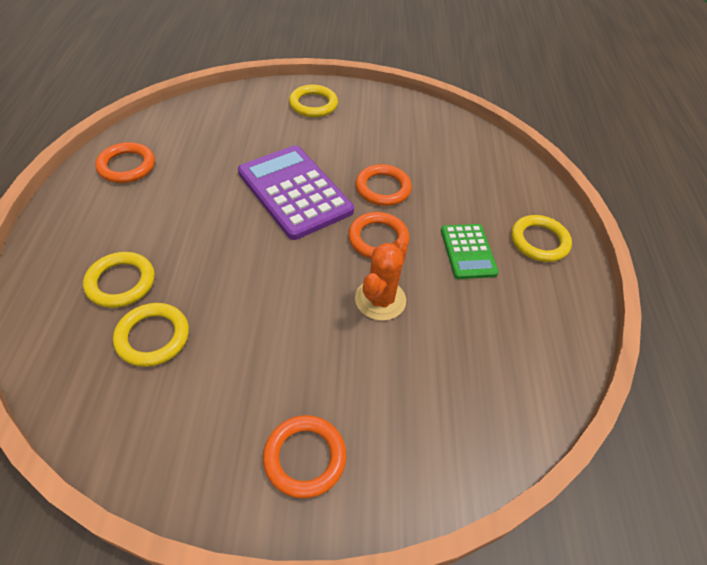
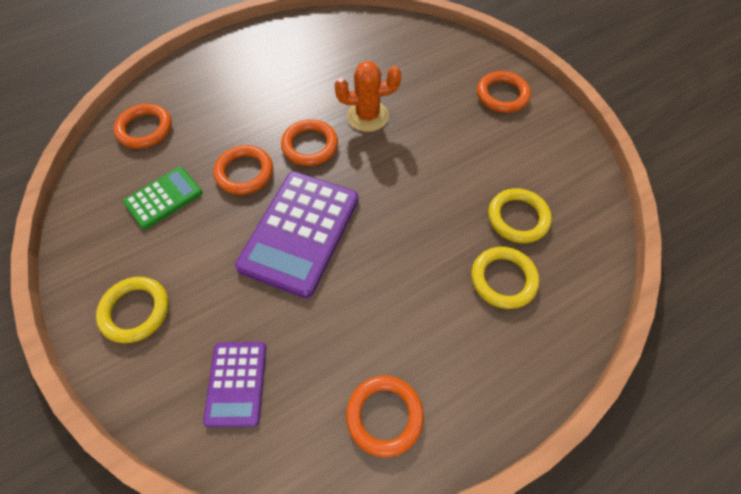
camera: 120 degrees left, 10 degrees up
(221, 122) = (236, 383): none -> purple calculator
(468, 251) = (279, 91): green calculator -> green calculator (163, 198)
(479, 156) = (145, 129): none -> orange ring
(539, 241) = (236, 60): yellow ring -> none

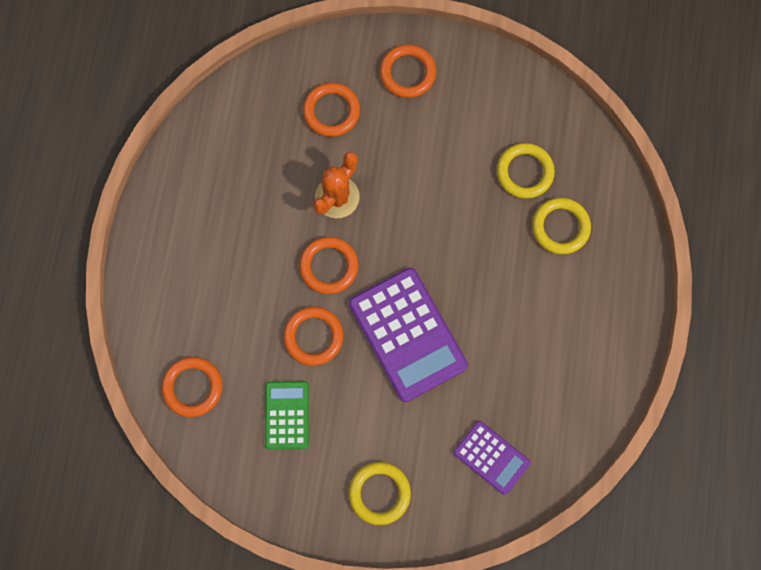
camera: 50 degrees left, 15 degrees up
(384, 415) = (586, 380): orange ring -> orange ring (331, 111)

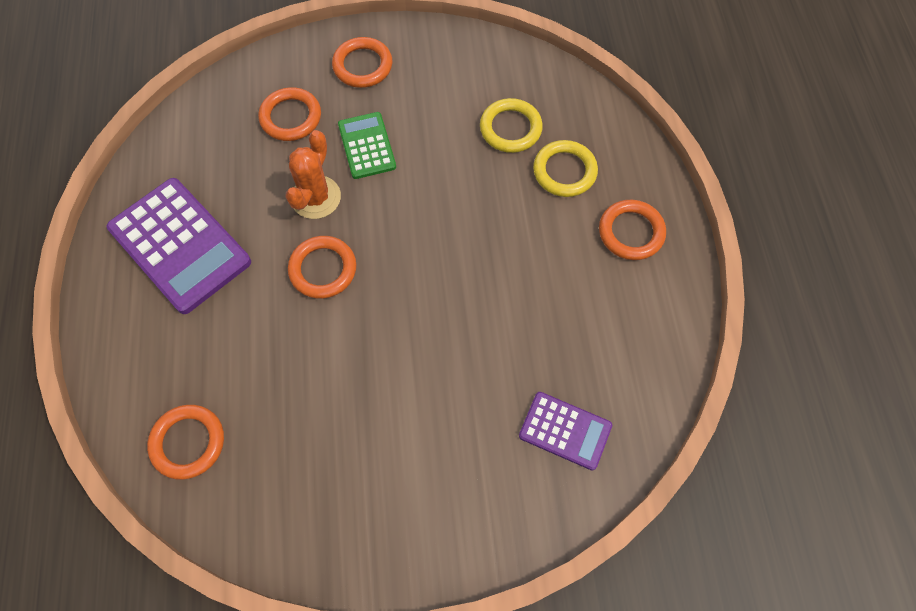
camera: 15 degrees left, 10 degrees down
(287, 415) = (310, 445): green calculator -> green calculator (367, 146)
(313, 336) = (322, 348): orange ring -> orange ring (631, 232)
(379, 493) = (444, 509): yellow ring -> none
(407, 334) = (430, 319): purple calculator -> purple calculator (180, 245)

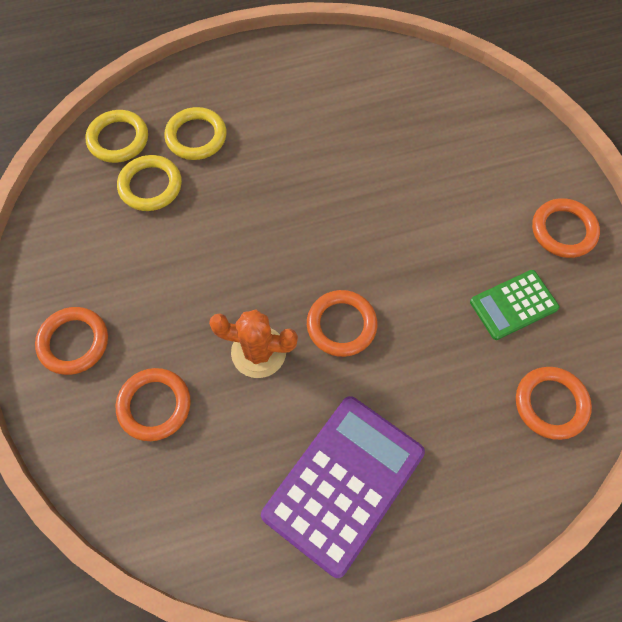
camera: 100 degrees left, 0 degrees up
(367, 146) = (186, 315): green calculator -> green calculator (513, 305)
(565, 430) = (444, 112): purple calculator -> none
(570, 106) = (118, 139): none -> yellow ring
(631, 232) = (254, 83): orange ring -> orange ring (563, 230)

